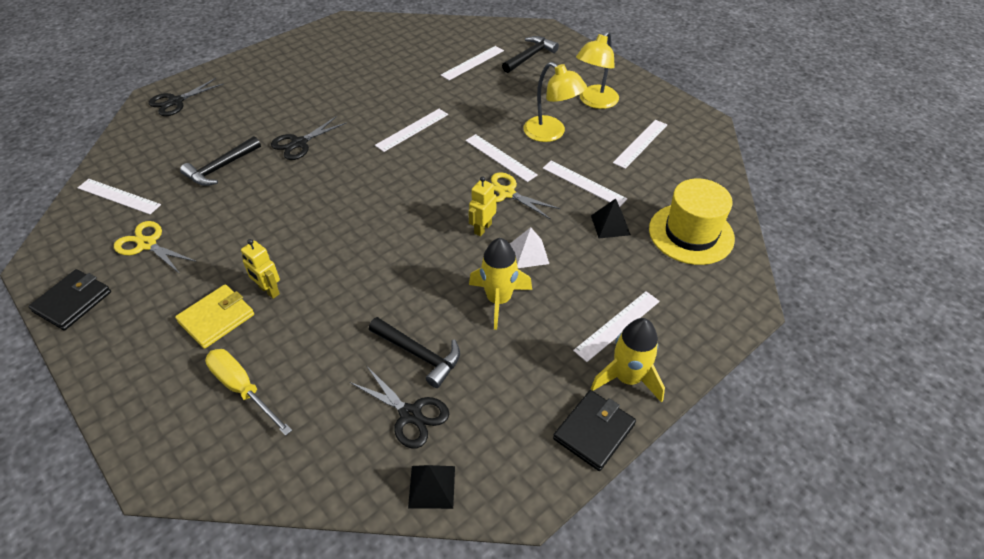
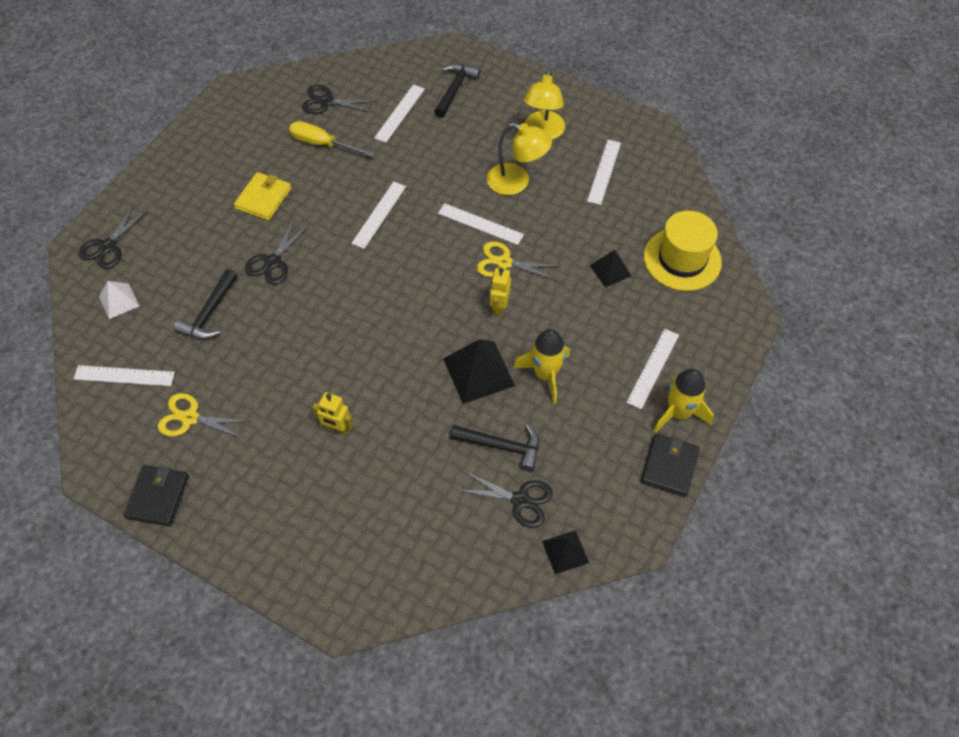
camera: 20 degrees left, 10 degrees up
(216, 318) = (305, 470): yellow wallet -> yellow wallet (263, 198)
(243, 389) = (368, 525): yellow screwdriver -> yellow screwdriver (322, 144)
(415, 43) = (326, 102): none -> black scissors
(432, 279) = (478, 372): none -> black pyramid
(529, 253) = (551, 321): white pyramid -> white pyramid (119, 301)
(584, 183) = (569, 231): white ruler -> none

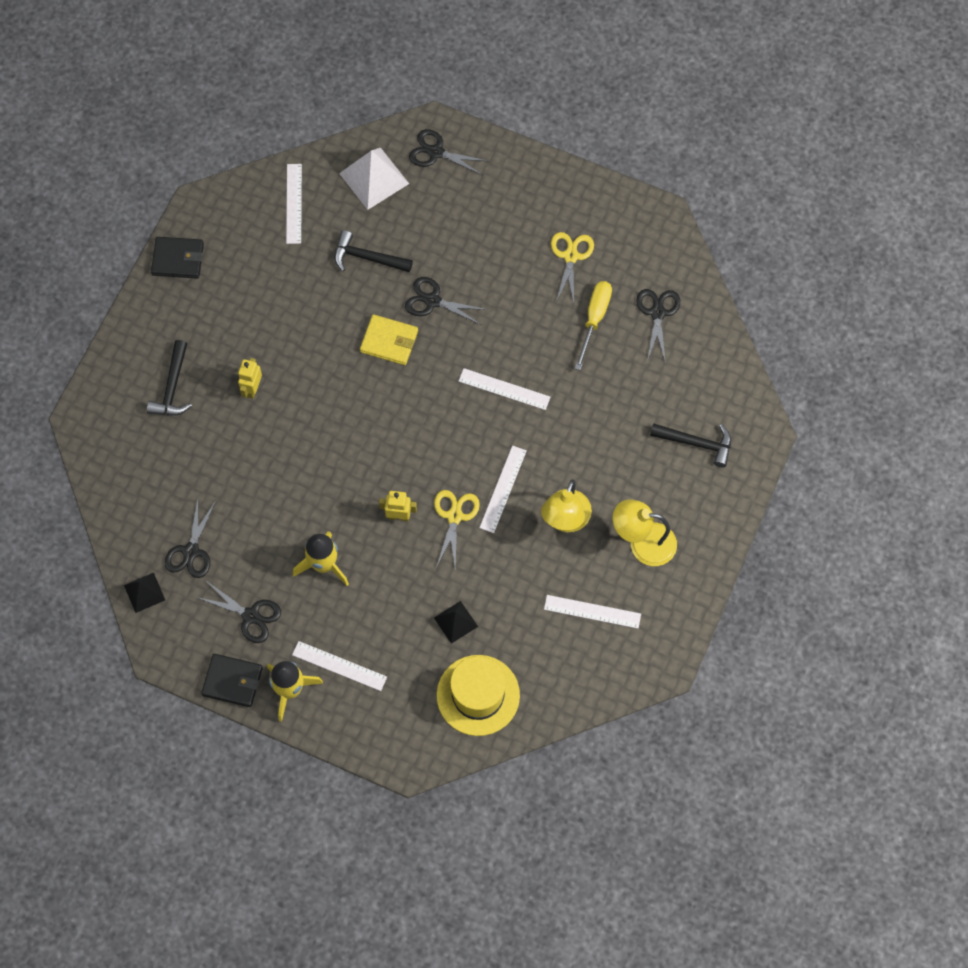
camera: 85 degrees right, 10 degrees up
(119, 301) = (374, 178): white pyramid -> white pyramid, size x1.70
(190, 418) = (255, 267): yellow scissors -> yellow scissors (570, 256)
(263, 198) = (512, 276): yellow wallet -> yellow wallet (389, 341)
(399, 113) = (651, 390): white ruler -> none
(478, 372) = (322, 504): black pyramid -> none
(501, 446) = (243, 531): black hammer -> black hammer (172, 387)
(597, 445) = (251, 616): none -> black scissors

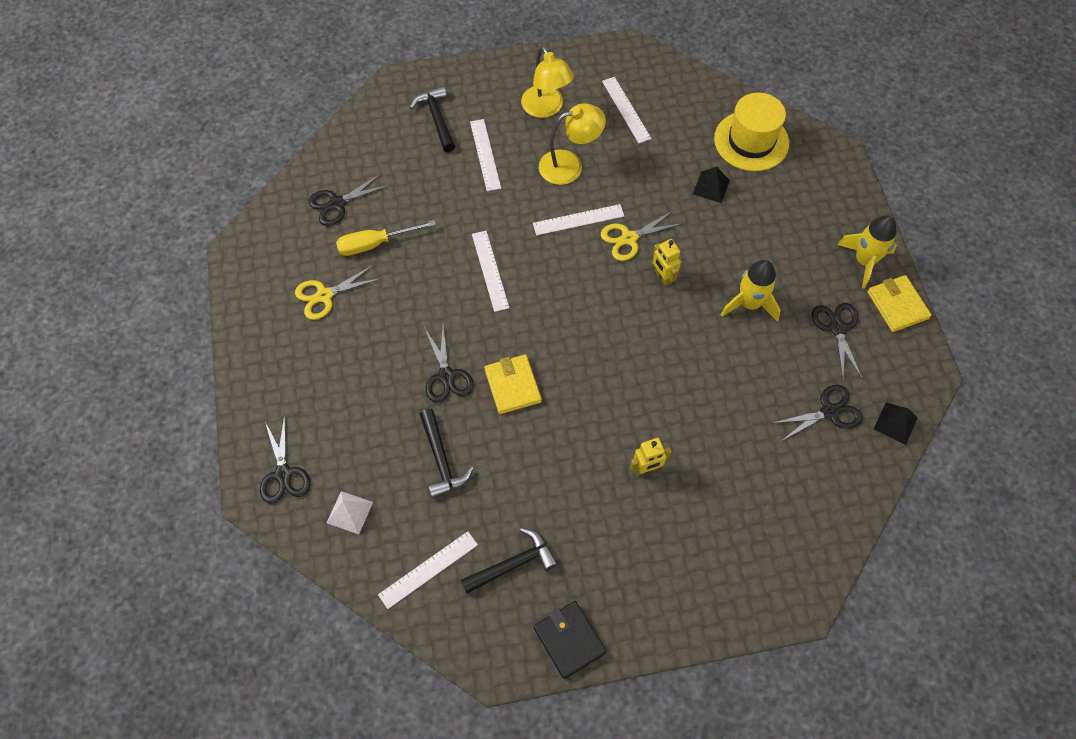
camera: 125 degrees left, 5 degrees down
(172, 387) = (701, 541): black hammer -> black hammer (513, 564)
(232, 681) = (897, 305): black wallet -> yellow wallet
(339, 666) = (815, 240): white ruler -> white ruler (485, 154)
(374, 178) = (350, 512): white pyramid -> white pyramid, size x0.59

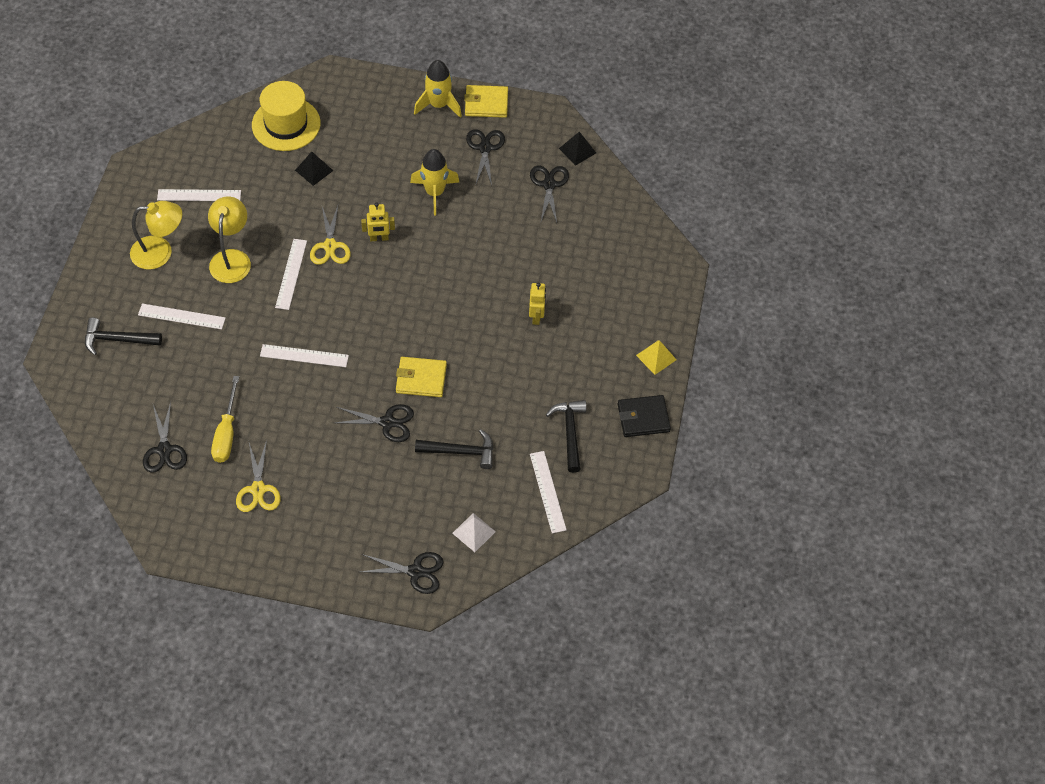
camera: 70 degrees left, 5 degrees down
(659, 623) = (656, 357): none -> yellow pyramid
(837, 328) = (485, 148): black scissors -> black scissors turned 75 degrees clockwise

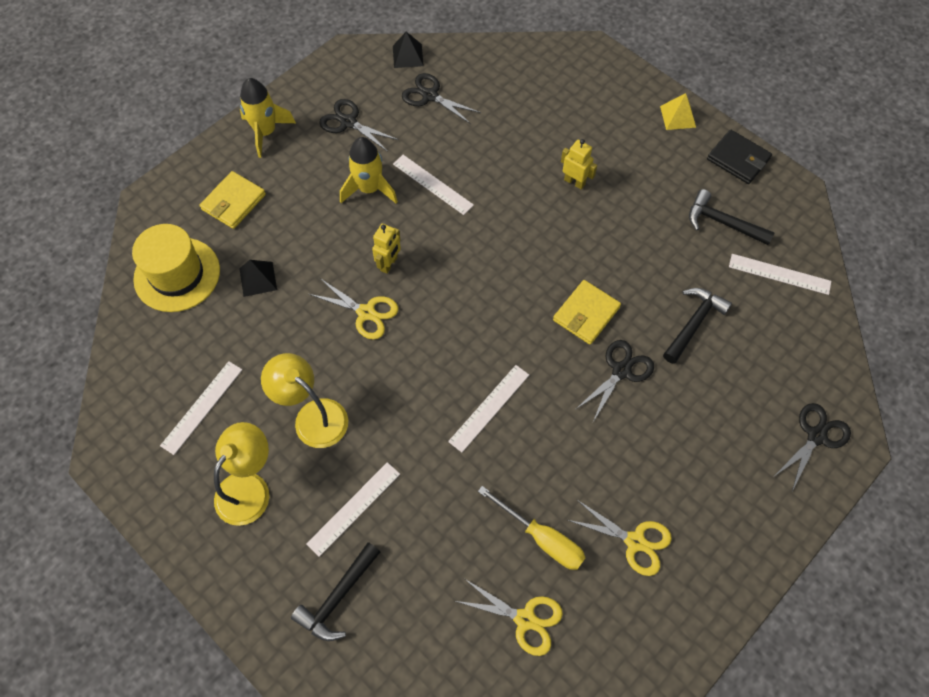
camera: 55 degrees left, 5 degrees up
(164, 450) = (525, 619): black scissors -> yellow scissors
(291, 274) = (375, 367): white ruler -> white ruler (432, 184)
(474, 532) = (794, 360): white pyramid -> none
(486, 103) = (296, 94): yellow wallet -> yellow wallet (233, 202)
(643, 418) = (738, 159): black wallet -> black wallet turned 75 degrees counterclockwise

